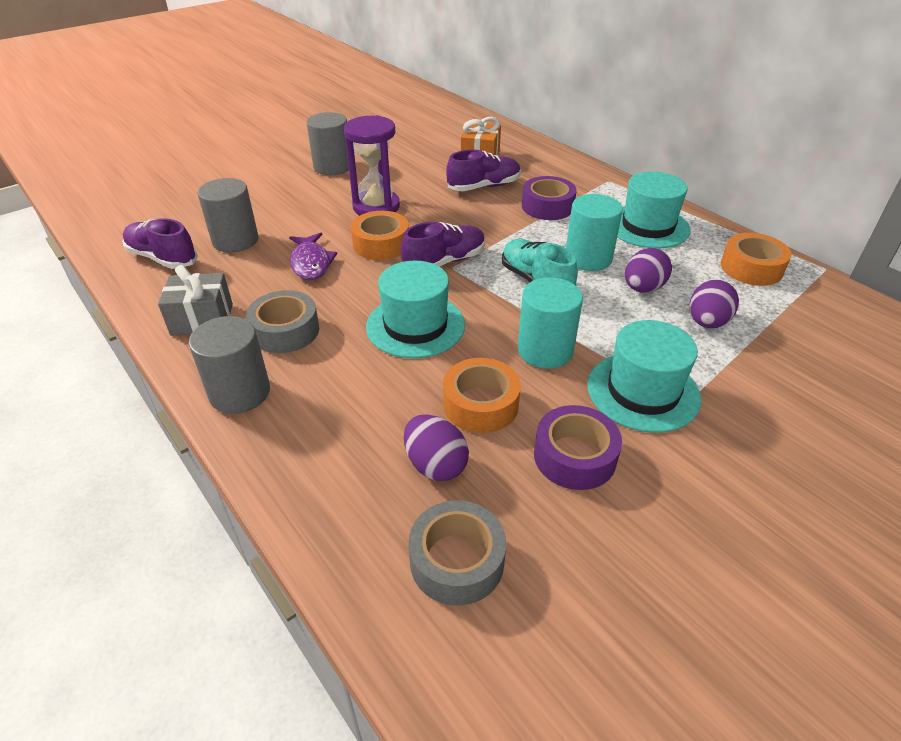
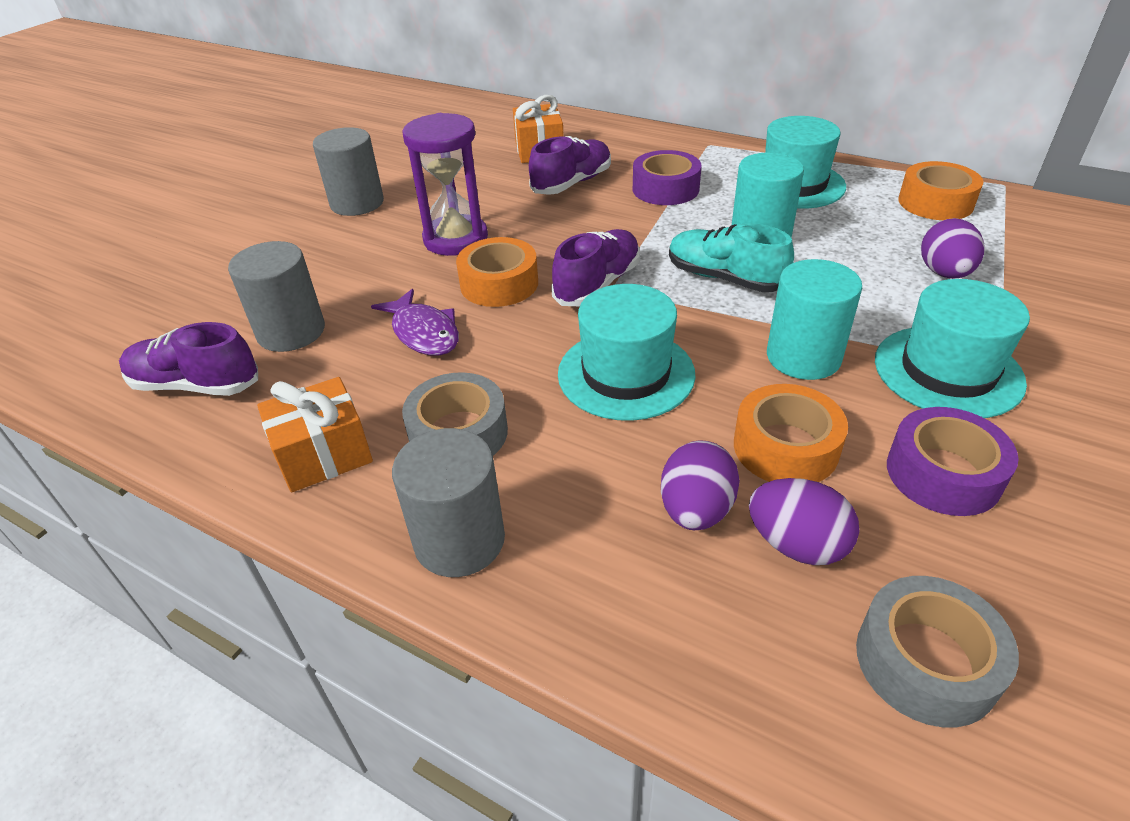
camera: 20 degrees left, 0 degrees up
(202, 319) = (323, 454): grey gift -> orange gift
(643, 288) = (847, 254): purple egg -> purple egg (695, 510)

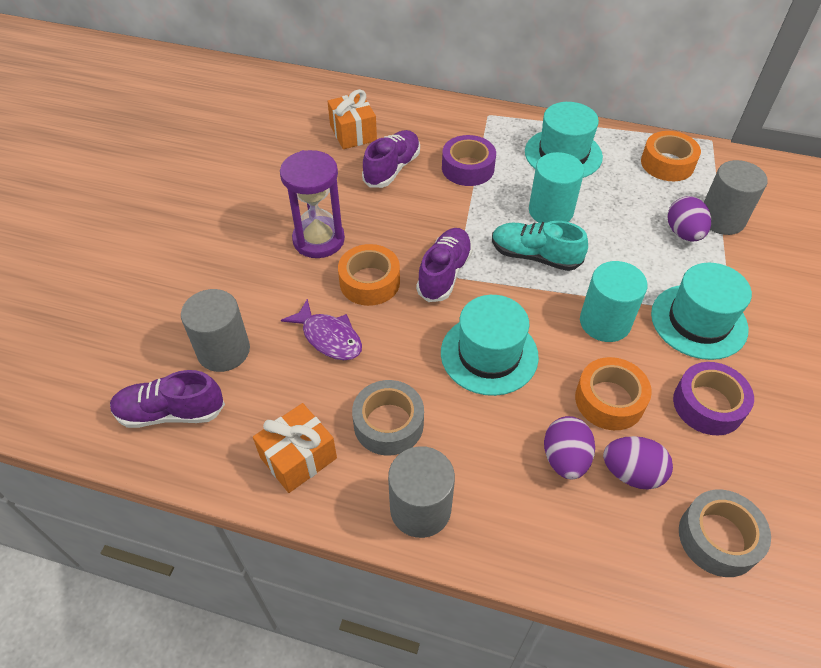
camera: 15 degrees left, 10 degrees up
(357, 203) = (220, 209): grey cylinder -> grey cylinder (721, 219)

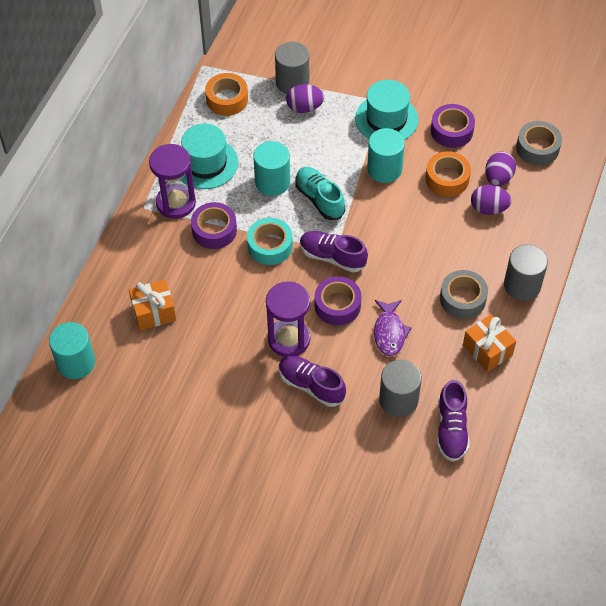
camera: 85 degrees left, 5 degrees up
(292, 90) = (76, 362): none -> turquoise cylinder
(329, 337) = (389, 332): purple fish -> purple fish turned 135 degrees clockwise
(369, 282) = (337, 305): orange tape -> purple tape
(392, 169) = (208, 284): purple shoe -> purple shoe (311, 385)
(453, 215) = (270, 246): none -> turquoise tape
(489, 354) = (408, 238): turquoise hat -> none
(500, 136) = (176, 203): none -> purple hourglass
(535, 256) = (319, 199): turquoise shoe -> turquoise shoe turned 120 degrees clockwise

